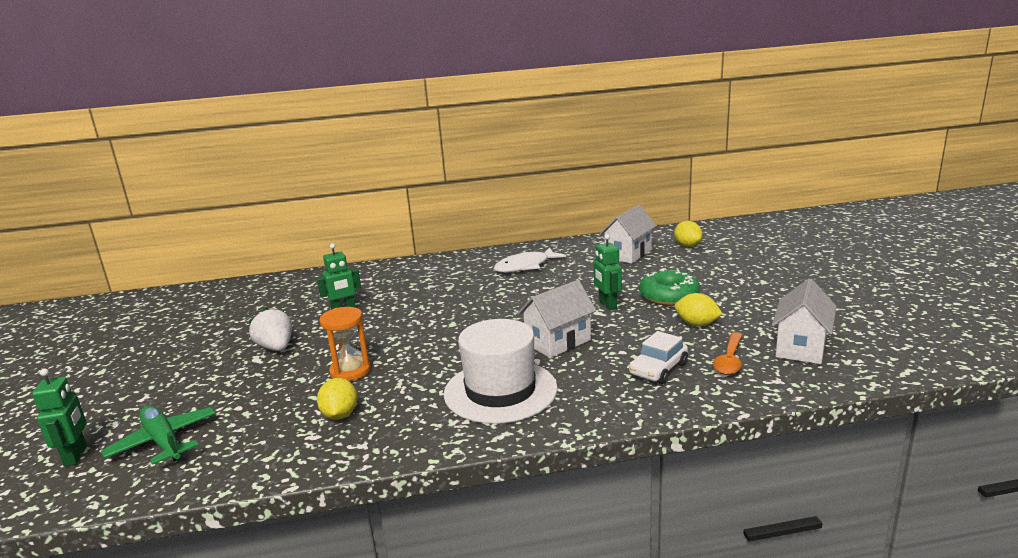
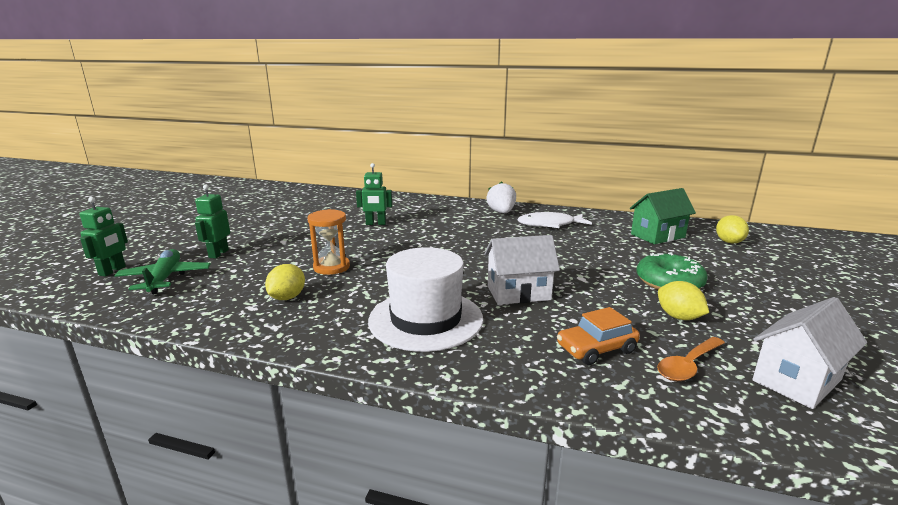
camera: 25 degrees right, 0 degrees up
(276, 348) = (304, 237): white strawberry -> white strawberry (501, 212)
(607, 305) = (597, 274): green robot -> green robot (218, 254)
(628, 254) = (657, 236): white house -> green house
(658, 369) = (596, 349): white car -> orange car

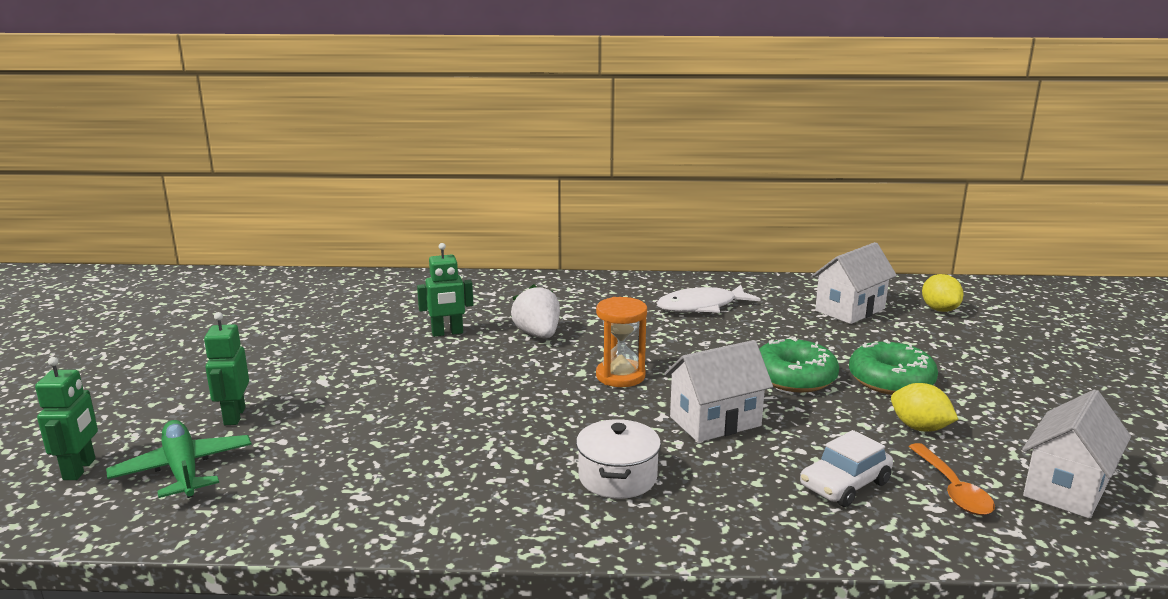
camera: 15 degrees left, 0 degrees up
(287, 297) = (402, 473): yellow lemon -> none
(331, 267) = (432, 416): orange hourglass -> orange hourglass (620, 376)
(425, 319) = (617, 477): white hat -> white pot
(501, 212) = (623, 292): white strawberry -> white strawberry (538, 334)
(593, 272) = (794, 377): none -> green donut
(596, 349) = (845, 484): orange car -> white car
(657, 236) = (850, 310): green house -> white house
(688, 365) = (952, 489): orange spoon -> orange spoon turned 45 degrees counterclockwise

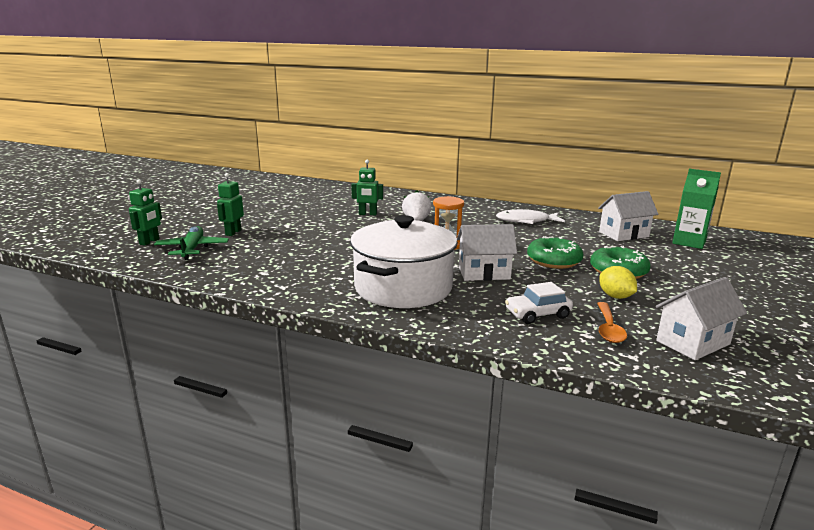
camera: 20 degrees right, 0 degrees up
(617, 477) = (403, 288): white pot -> white pot, size x2.07
(939, 309) = (689, 242): yellow lemon -> green carton

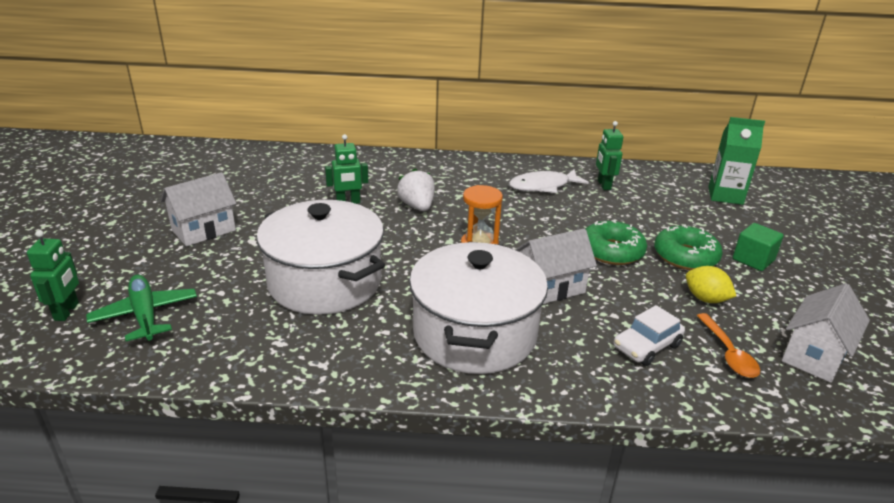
camera: 20 degrees left, 10 degrees up
(233, 232) = (184, 269): green robot -> green robot (603, 185)
(318, 249) = (325, 282): none -> white pot
(623, 234) = (656, 193): white house -> white house (204, 230)
(682, 281) = (753, 260): none -> green cube

